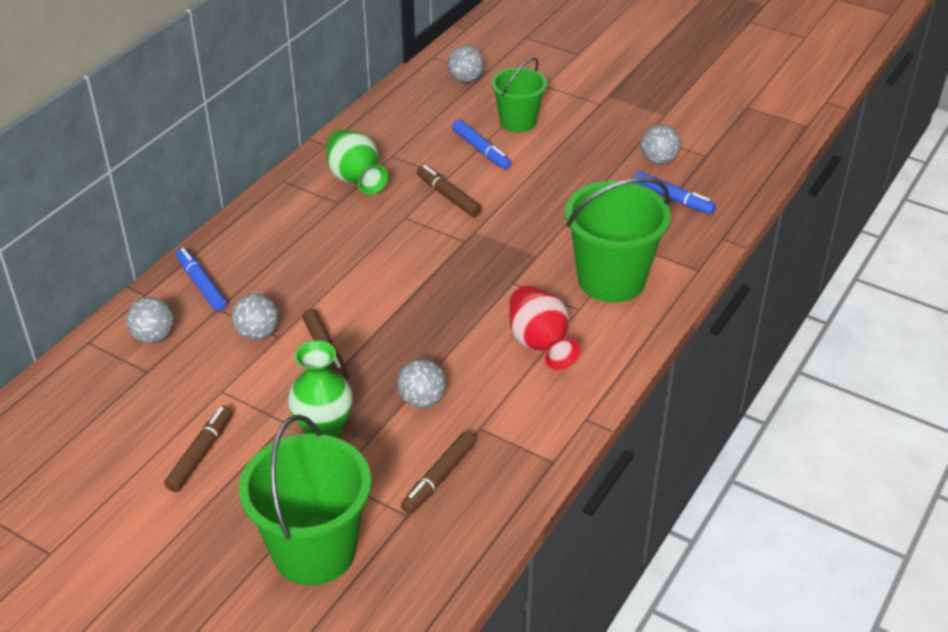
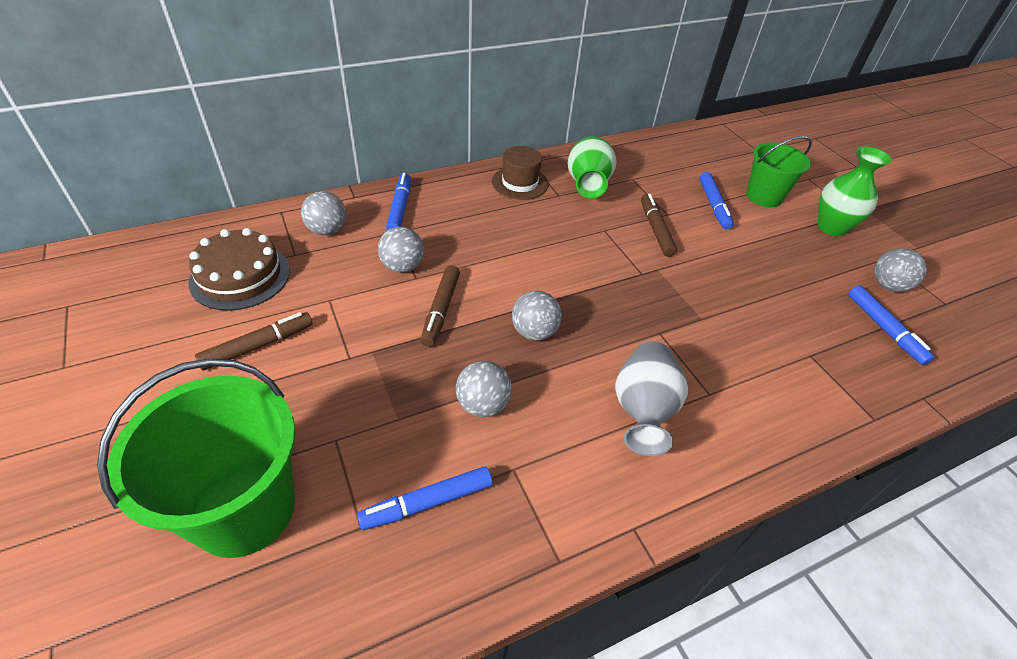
camera: 30 degrees right, 5 degrees up
(118, 413) = (240, 276): none -> brown cake
(291, 207) = (520, 183): none -> brown hat
(324, 429) = (373, 382): green vase -> green vase (831, 227)
(439, 478) = (427, 503): brown marker -> blue marker
(465, 79) = (739, 148): grey ball -> grey ball (534, 332)
(540, 344) = (642, 410): red vase -> grey vase
(611, 280) = (765, 380): green bucket -> none

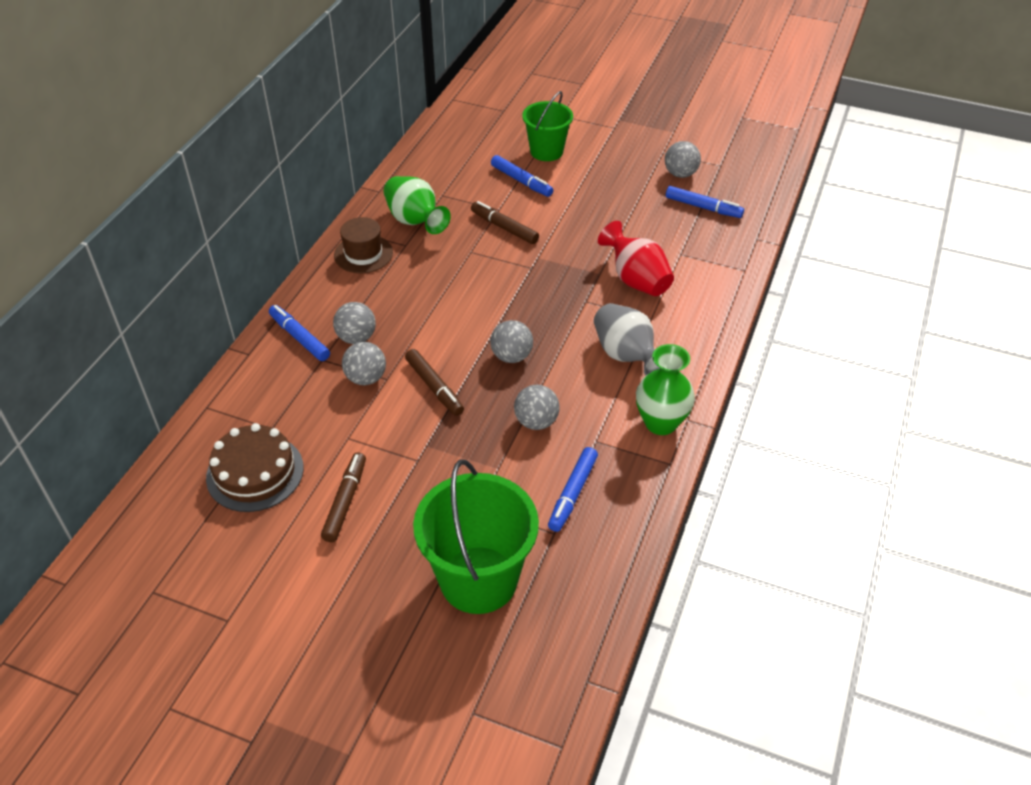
camera: 40 degrees left, 0 degrees up
(327, 230) = (268, 394): grey ball -> grey ball (356, 338)
(734, 348) = (636, 280): none -> red vase
(831, 227) = (611, 149): green vase -> green vase (660, 423)

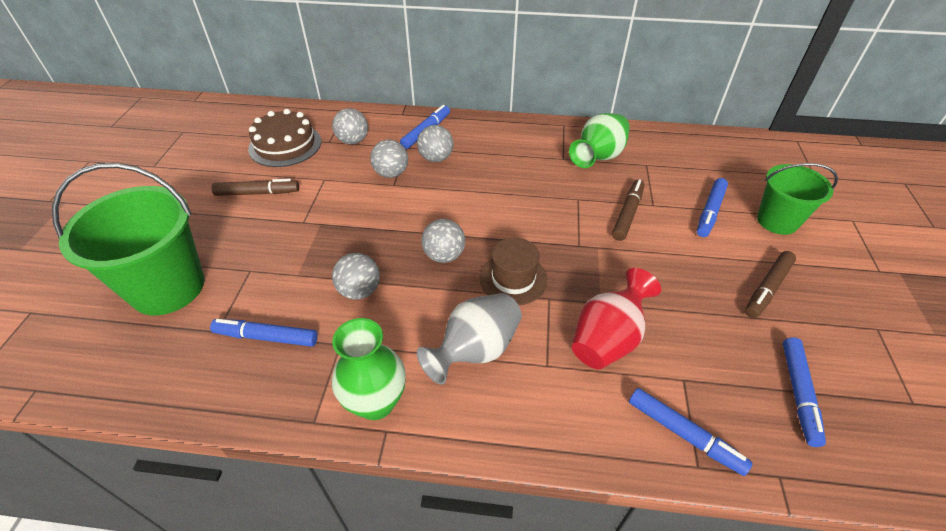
camera: 75 degrees right, 0 degrees up
(363, 254) = (538, 139): brown hat -> brown hat (513, 279)
(434, 387) = (390, 213): brown marker -> brown marker (767, 288)
(680, 174) = (849, 355): grey ball -> grey ball (353, 141)
(721, 268) = (684, 434): none -> blue marker

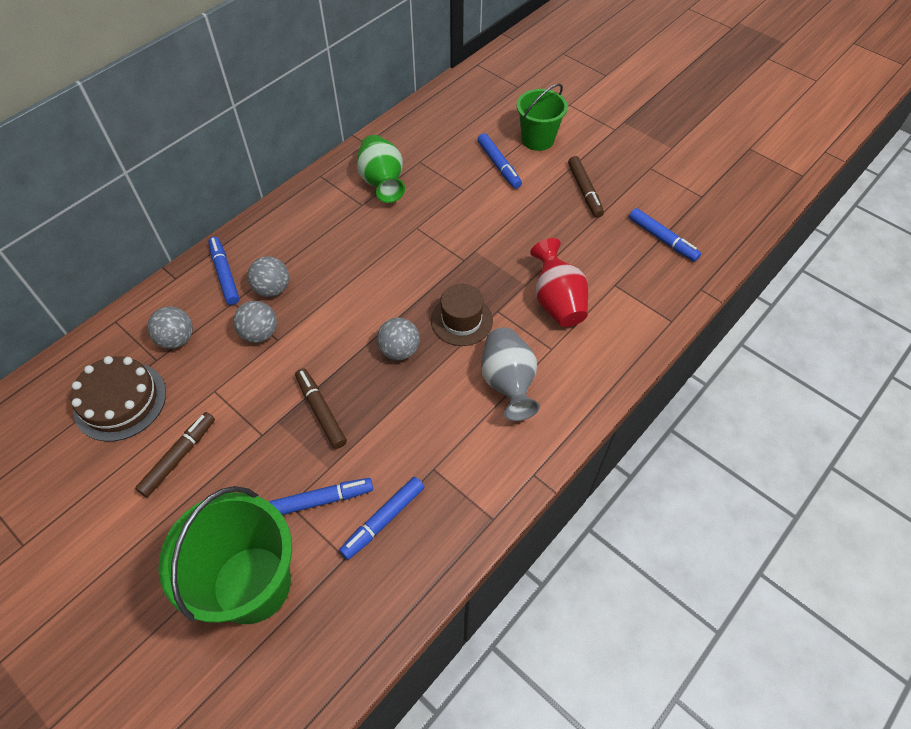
camera: 55 degrees left, 10 degrees up
(359, 291) = (387, 429): grey ball -> none
(376, 402) = (505, 469): green vase -> none
(627, 214) = (459, 210): brown marker -> brown marker (321, 411)
(684, 434) = (649, 312): blue marker -> blue marker (322, 500)

